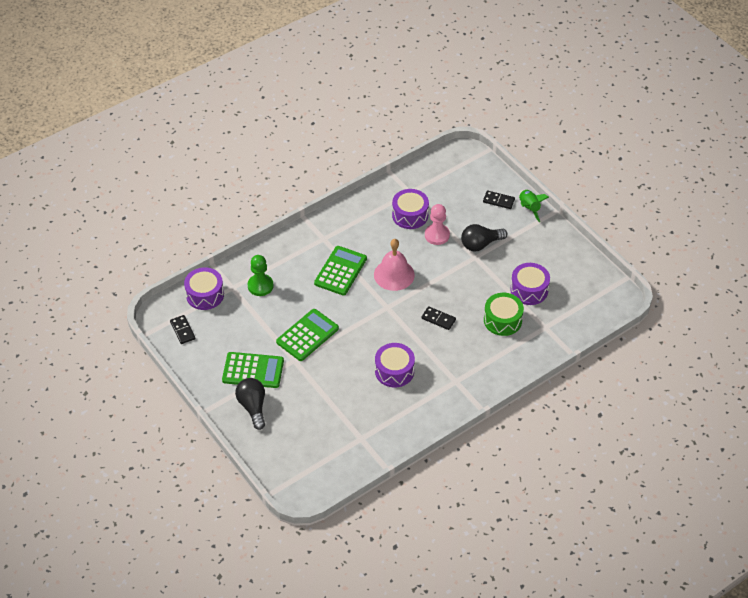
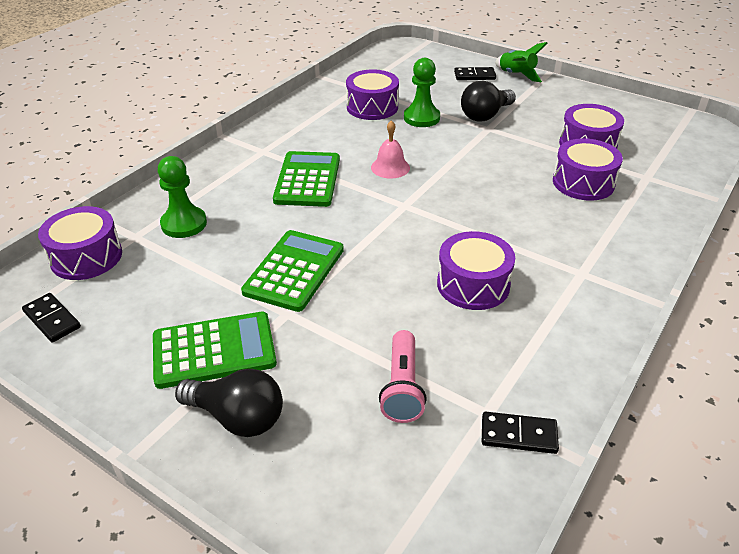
camera: 20 degrees left, 10 degrees down
(253, 407) = (237, 417): black light bulb -> black light bulb turned 150 degrees clockwise
(330, 415) = (402, 387): none -> pink flashlight
(394, 274) = (390, 167): pink bell -> pink bell, size x0.61
(437, 235) = (421, 118): pink pawn -> green pawn
(438, 319) = (491, 202): black domino -> black domino (518, 435)
(502, 320) = (583, 183): green drum -> purple drum

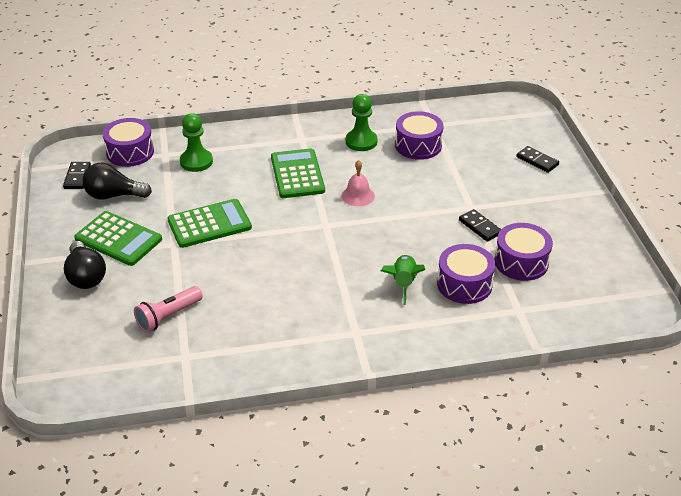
camera: 45 degrees right, 0 degrees up
(307, 180) = (297, 174): green calculator -> green calculator turned 60 degrees counterclockwise
(421, 118) = (438, 173): green pawn -> green pawn (361, 141)
(473, 284) = (284, 295): purple drum -> none
(485, 115) = (487, 196): black light bulb -> black light bulb (114, 195)
(516, 75) = (572, 178): green rocket -> green rocket (403, 283)
(518, 435) = (182, 376): black domino -> black domino (480, 227)

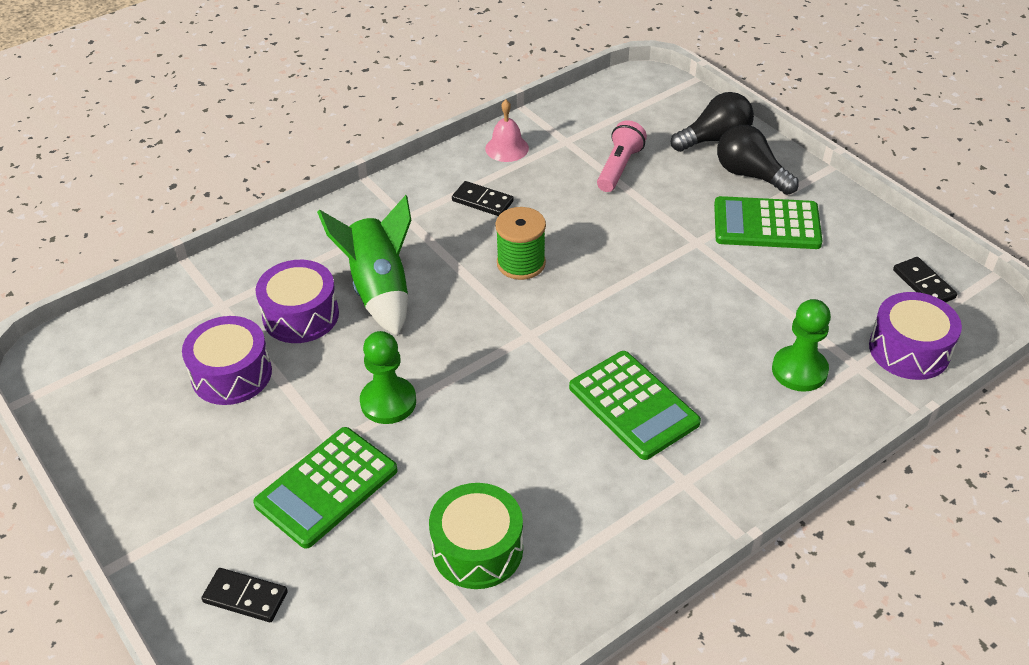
camera: 155 degrees right, 5 degrees up
(114, 195) = (843, 276): black light bulb -> black light bulb (715, 139)
(209, 224) = (680, 281): green calculator -> green calculator (326, 487)
(298, 269) = (521, 263): none -> green spool
(358, 195) = (516, 400): pink bell -> pink bell (507, 148)
(361, 141) = (581, 517): green pawn -> green pawn (388, 402)
(403, 283) = (380, 290): green rocket -> green rocket, size x1.55
(418, 145) = (477, 549): purple drum -> green drum
(480, 227) = (307, 411): black domino -> black domino (482, 201)

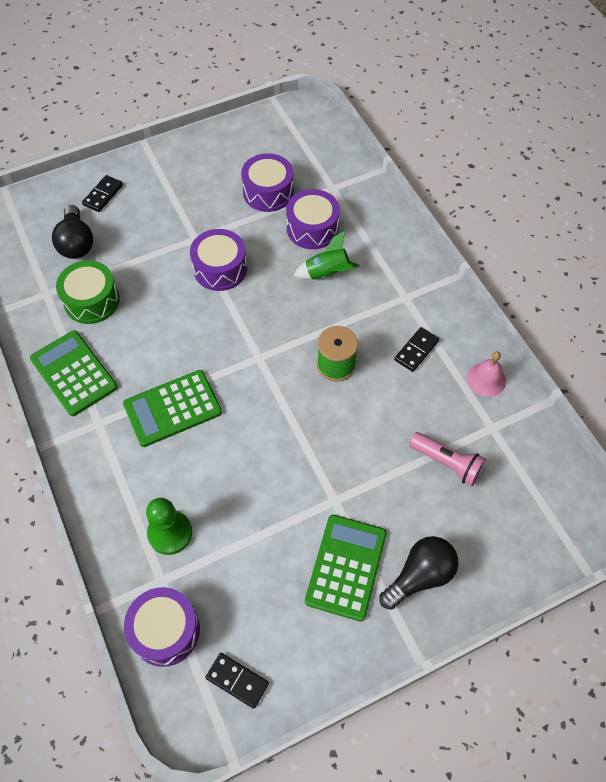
camera: 100 degrees right, 15 degrees up
(326, 487) = (163, 233): green calculator -> green calculator (74, 373)
(380, 290) = (327, 273): green rocket -> green rocket, size x0.64
(388, 402) = (220, 269): green pawn -> purple drum
(715, 139) = (480, 560): black light bulb -> black light bulb (76, 243)
(923, 284) = (237, 680): black domino -> black domino turned 45 degrees clockwise

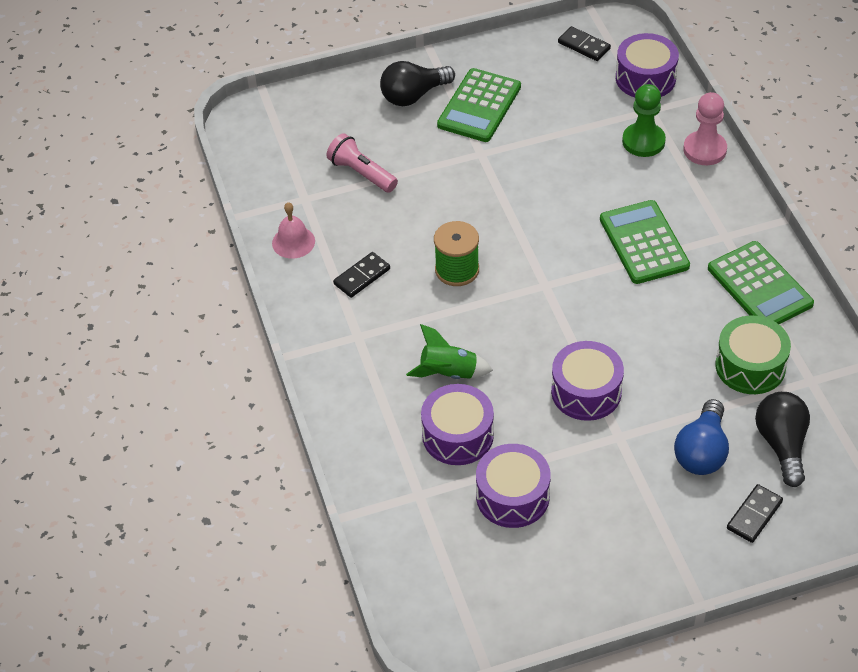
camera: 170 degrees left, 10 degrees down
(107, 528) = (704, 150): none -> pink pawn
(135, 233) = (702, 451): none -> blue light bulb
(172, 408) = (644, 243): green calculator -> green calculator turned 90 degrees counterclockwise

